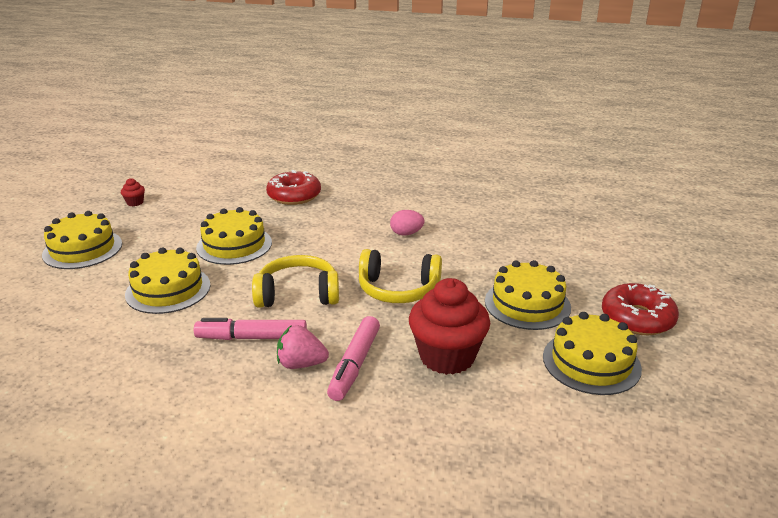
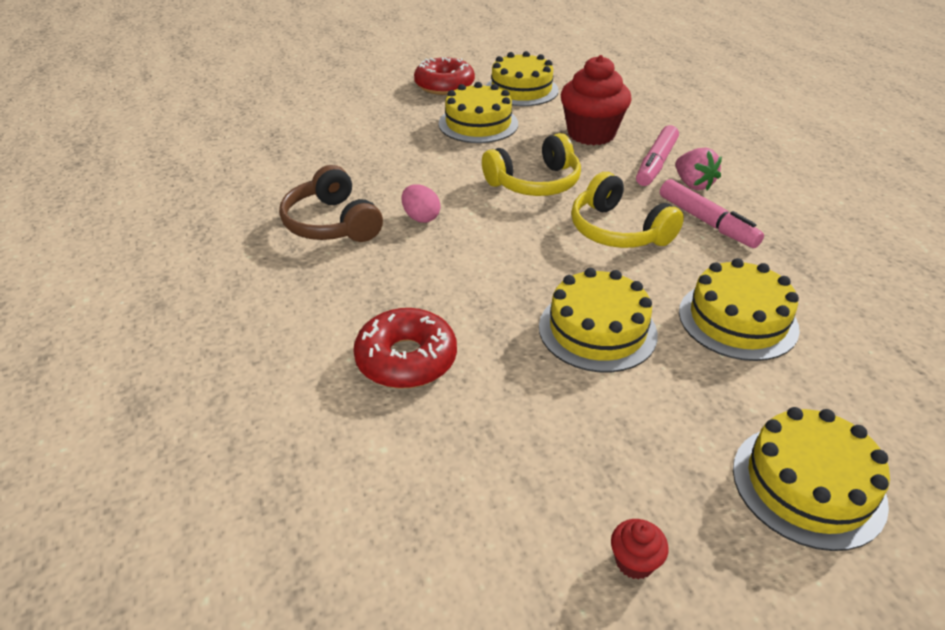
camera: 125 degrees left, 10 degrees up
(355, 364) = (656, 163): pink marker -> pink marker turned 135 degrees clockwise
(398, 289) = (535, 183): yellow headphones -> yellow headphones turned 90 degrees clockwise
(434, 207) = (332, 223): none -> brown headphones

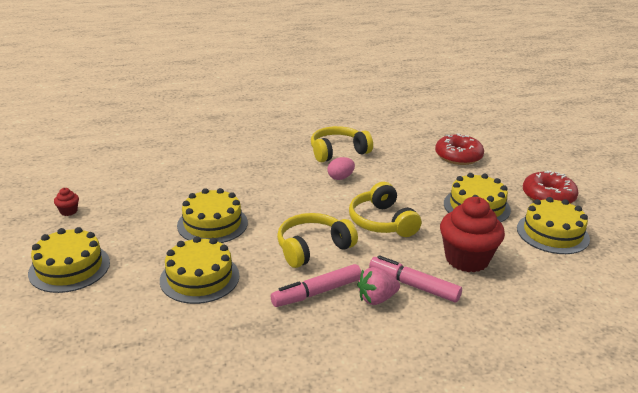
camera: 95 degrees right, 10 degrees down
(332, 223) = (338, 152): brown headphones -> yellow headphones
(406, 359) = (214, 169): red donut -> red donut (458, 156)

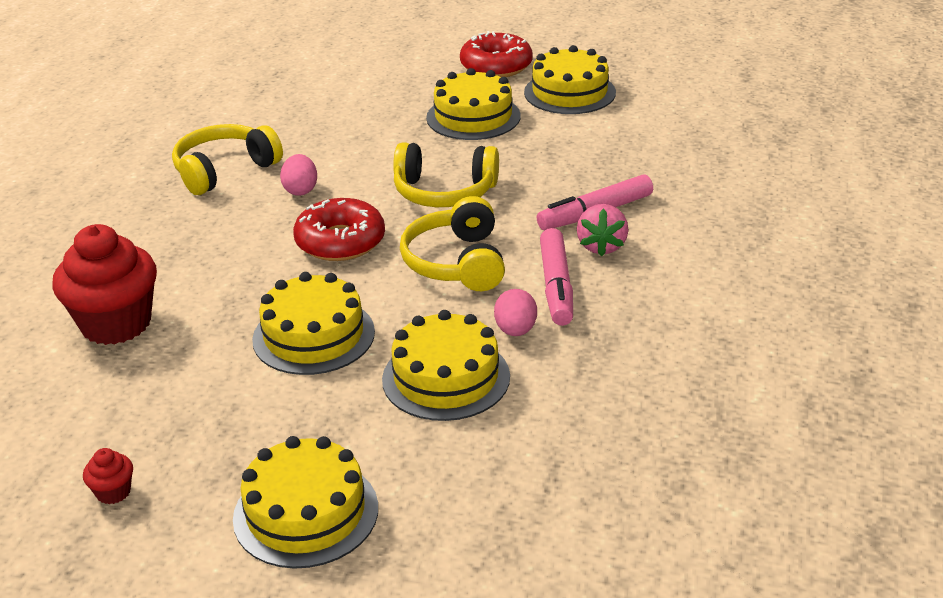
camera: 60 degrees left, 5 degrees up
(260, 290) = (515, 330): none -> pink egg
(338, 152) = (224, 170): yellow headphones -> yellow headphones turned 45 degrees clockwise
(458, 156) = (344, 86): red donut -> red donut (340, 241)
(467, 259) = (573, 161): red cupcake -> red cupcake (116, 324)

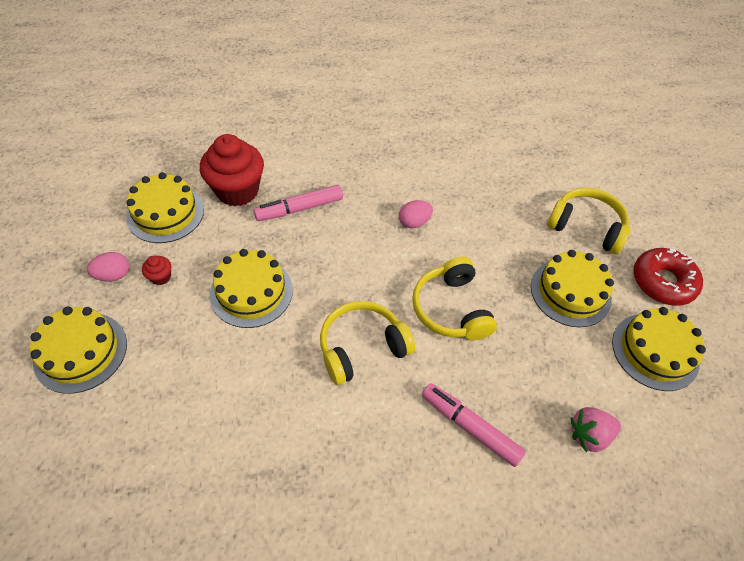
camera: 65 degrees right, 20 degrees up
(113, 492) = (90, 253): red cupcake -> red cupcake (161, 277)
(224, 170) = (418, 174): yellow headphones -> yellow headphones (586, 227)
(340, 241) = (361, 267): red donut -> none
(446, 378) = (224, 385): yellow cake -> yellow cake (165, 213)
(515, 330) = (290, 414): pink egg -> pink egg (113, 275)
(556, 286) = (356, 426): pink marker -> pink marker (300, 208)
(601, 246) = (423, 445): pink strawberry -> pink strawberry (589, 435)

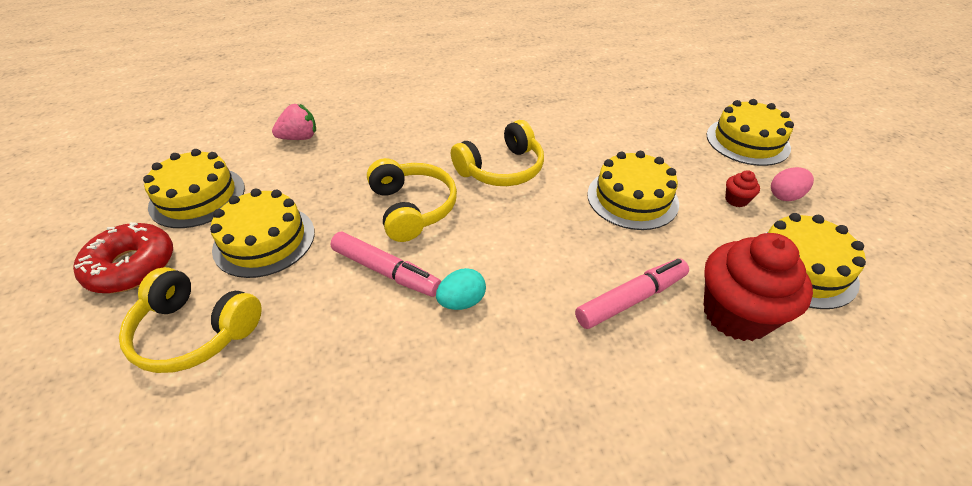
camera: 175 degrees right, 10 degrees down
(414, 222) = (462, 301): pink egg -> turquoise egg
(470, 427) = (400, 132): pink marker -> pink marker (385, 271)

